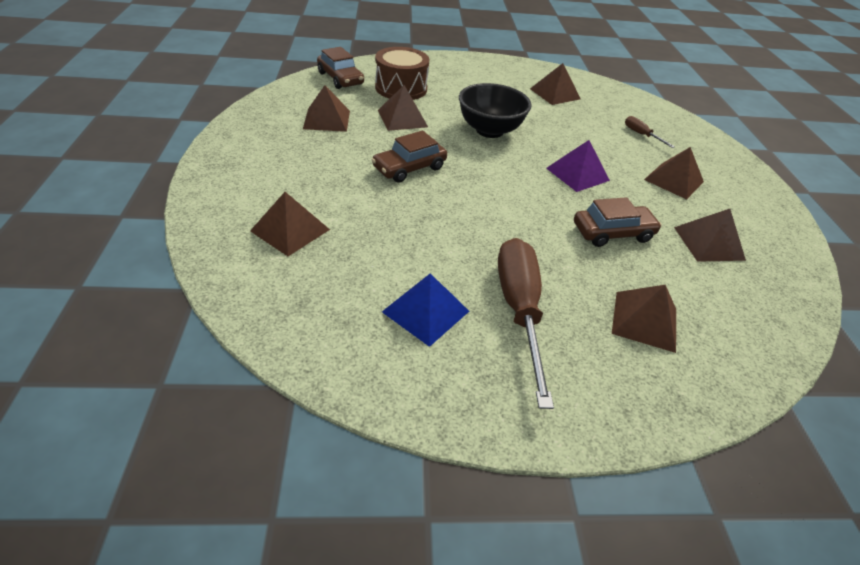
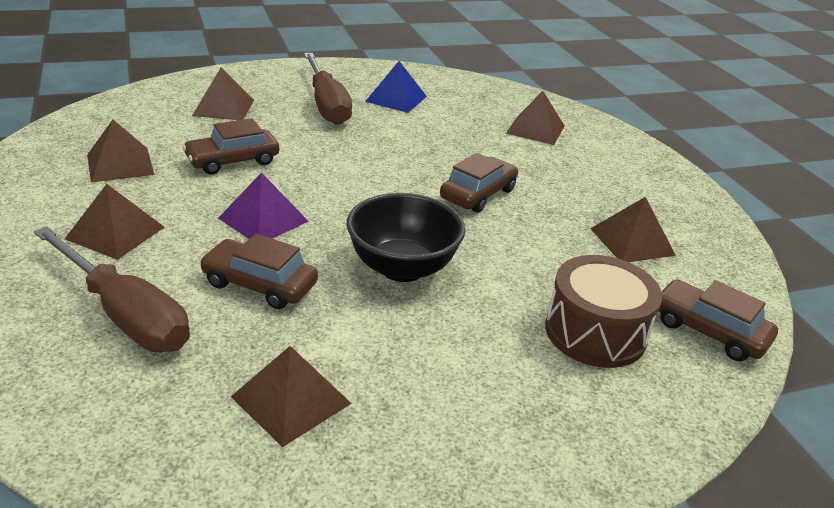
camera: 165 degrees right, 10 degrees down
(402, 118) = (540, 264): brown pyramid -> none
(574, 136) = (259, 284): none -> brown car
(641, 135) = (125, 314): brown screwdriver -> brown screwdriver, size x2.21

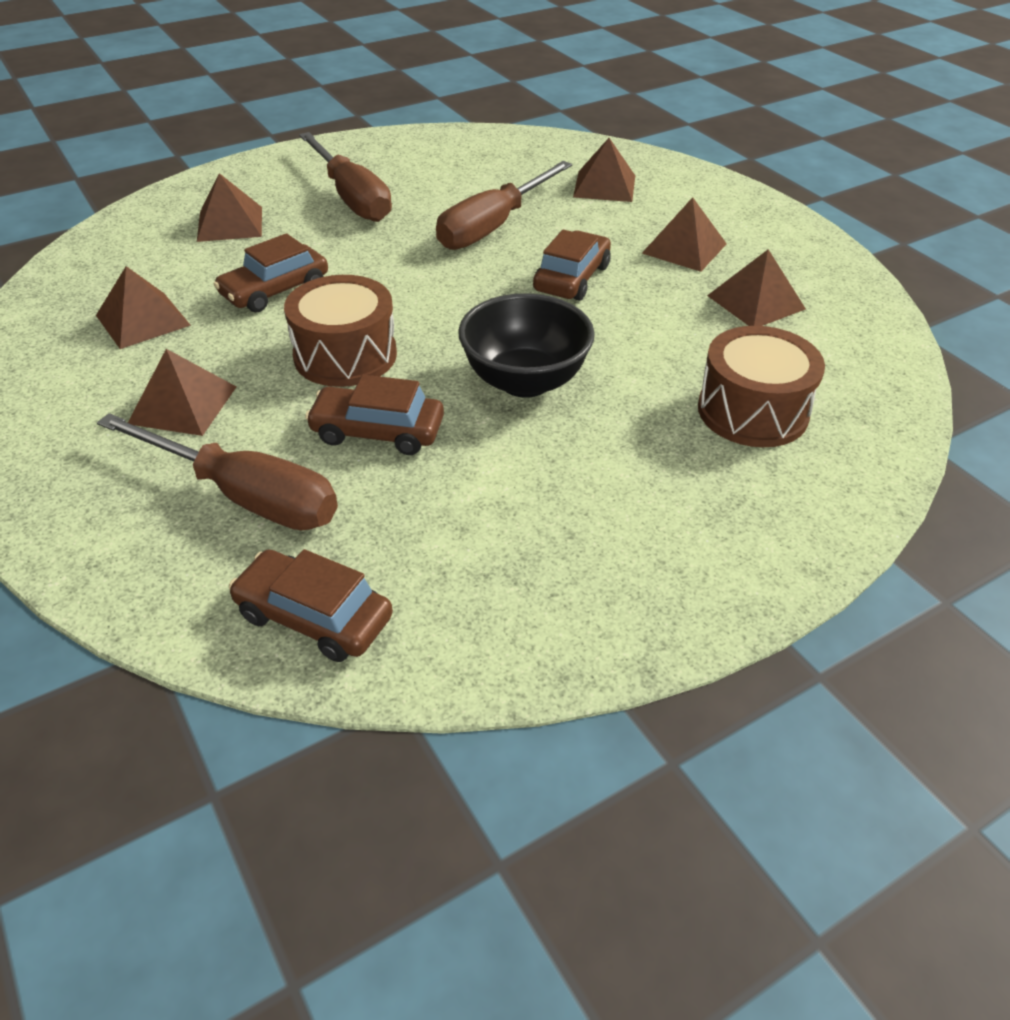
camera: 10 degrees left, 10 degrees up
(263, 219) = (345, 355): purple pyramid -> brown drum
(291, 399) = (471, 549): brown pyramid -> brown pyramid (684, 248)
(396, 98) = (430, 175): blue pyramid -> none
(430, 144) = (493, 226): none -> brown screwdriver
(709, 331) = (865, 386): brown car -> brown car (314, 617)

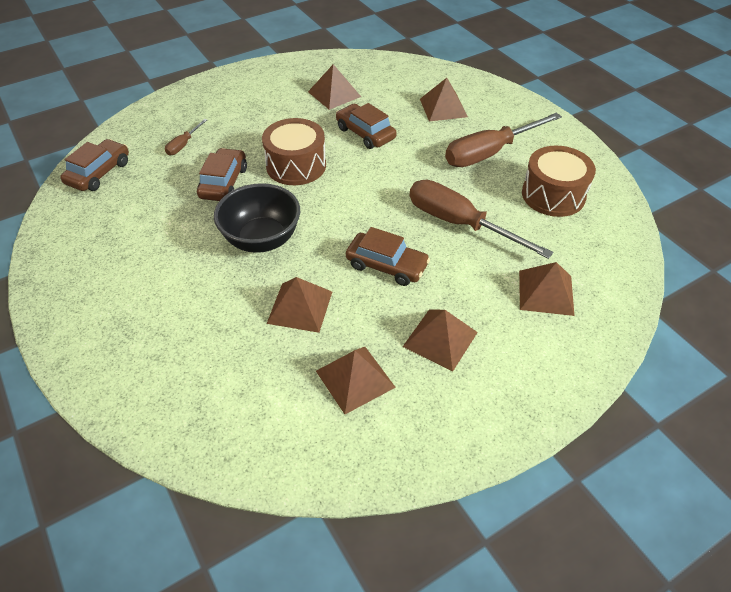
camera: 90 degrees right, 5 degrees up
(183, 404) = (257, 117): brown pyramid -> brown pyramid (300, 307)
(245, 496) = (183, 145): brown screwdriver -> brown screwdriver, size x0.45
(752, 411) = (212, 354): brown drum -> brown drum (553, 195)

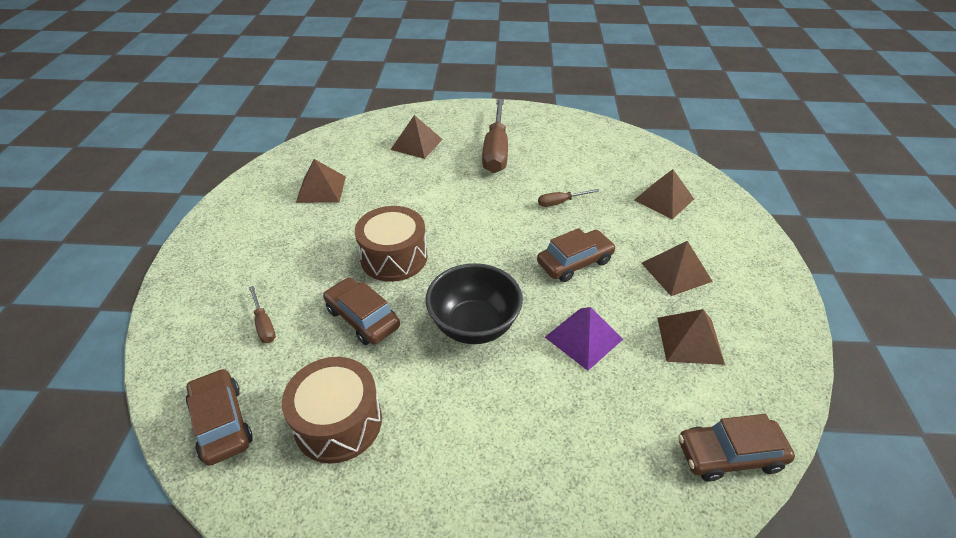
camera: 55 degrees left, 5 degrees down
(300, 307) = (583, 338): brown pyramid -> purple pyramid
(365, 133) = (399, 197): brown car -> brown car (729, 455)
(459, 224) = (560, 202): brown screwdriver -> brown screwdriver, size x0.45
(553, 195) = (570, 147): brown drum -> brown drum (338, 422)

